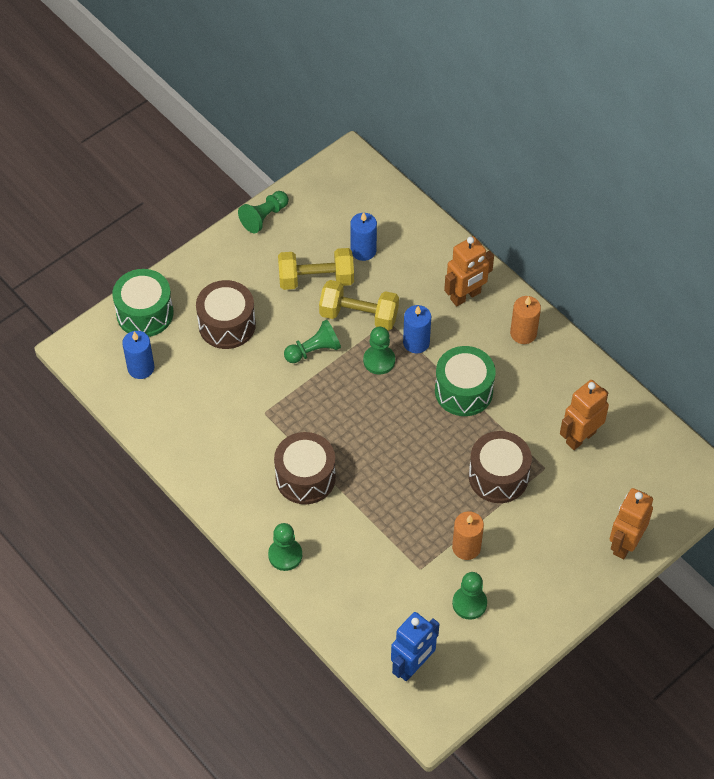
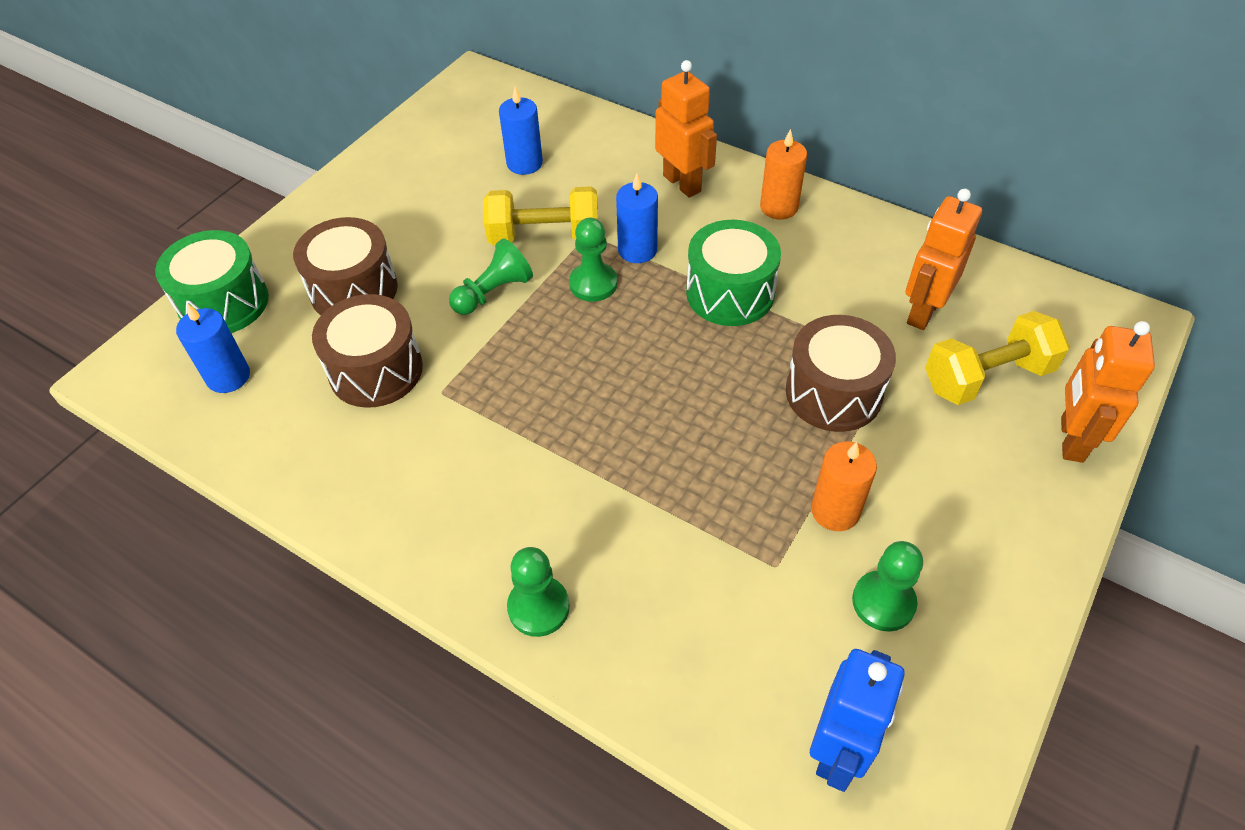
camera: 15 degrees left, 5 degrees down
(264, 217) = (377, 156): green pawn -> none
(305, 477) = (535, 471): brown drum -> brown drum (376, 370)
(316, 279) = (470, 208): yellow dumbbell -> yellow dumbbell (987, 377)
(465, 296) = (682, 183): orange robot -> orange robot turned 75 degrees counterclockwise

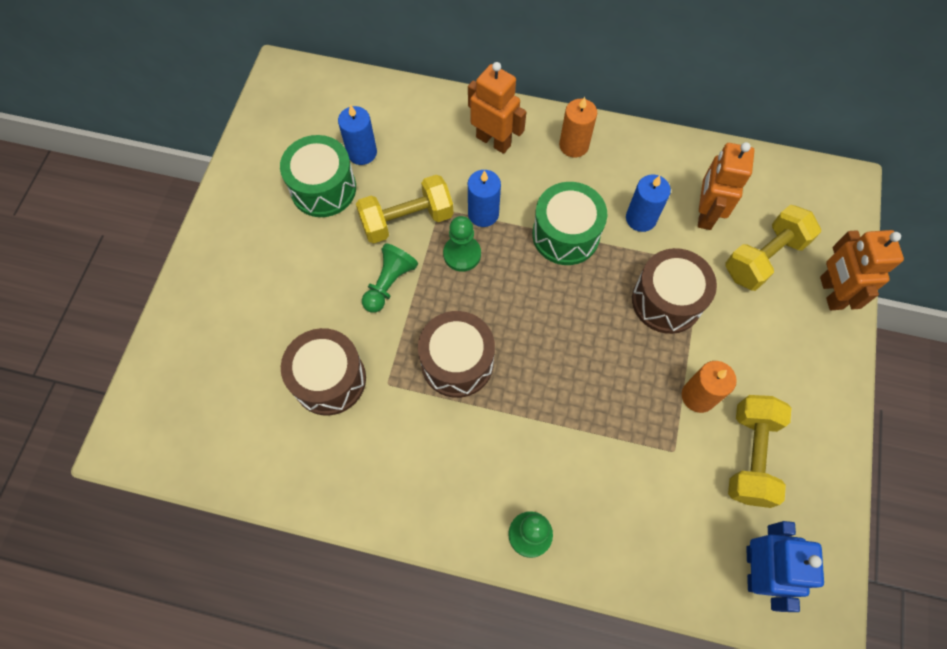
camera: 20 degrees left, 15 degrees up
(224, 303) = (177, 354): green drum -> green drum (323, 188)
(228, 377) = (215, 420): blue candle -> blue candle (641, 218)
(354, 290) = (278, 312): brown drum -> brown drum (457, 362)
(883, 602) = (750, 455): green pawn -> yellow dumbbell

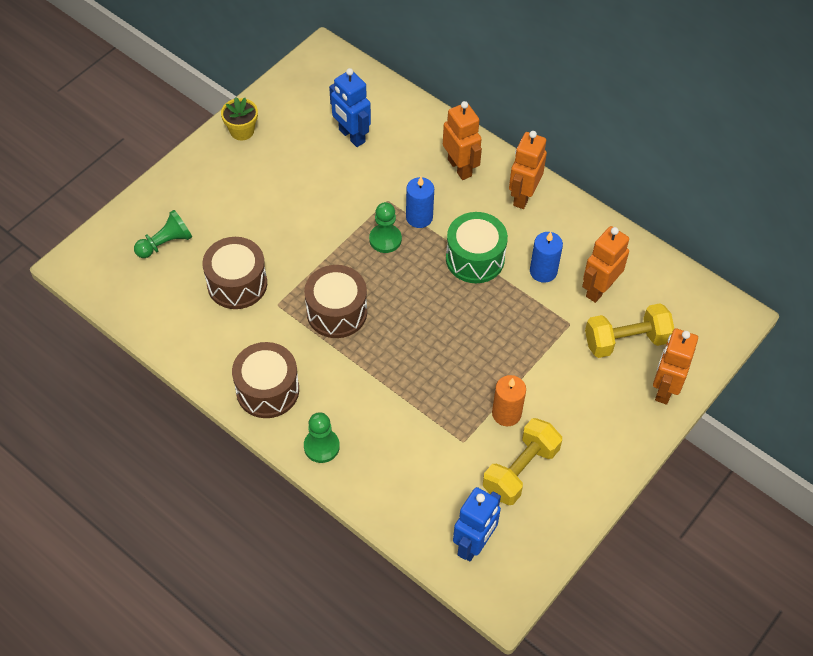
camera: 25 degrees right, 10 degrees down
(239, 196) = (242, 131): none -> yellow flower pot
(323, 188) = (307, 150): green drum -> none
(362, 153) = (351, 136): blue candle -> blue robot
(389, 283) = (318, 237): green pawn -> green pawn (165, 243)
(407, 220) = (357, 198): yellow dumbbell -> none
(574, 145) = (523, 196): orange candle -> orange robot
(666, 301) = (525, 338): brown drum -> brown drum (267, 390)

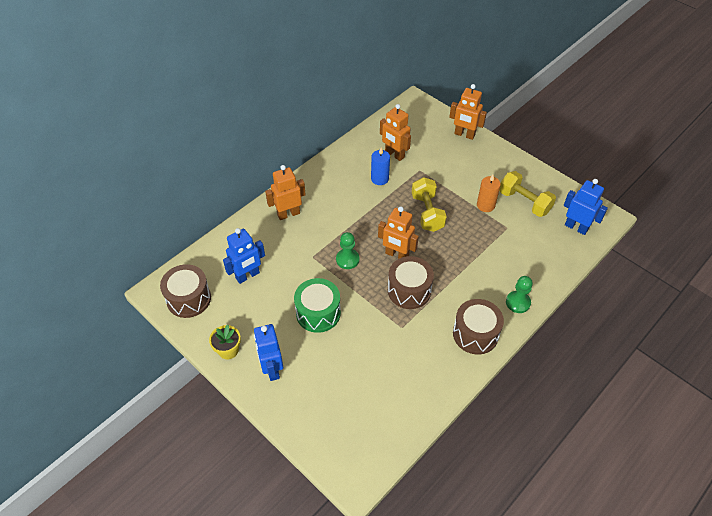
camera: 85 degrees left, 5 degrees down
(165, 243) = (339, 406): green pawn -> none
(216, 174) = (272, 369): none -> blue robot
(237, 284) = (382, 353): brown drum -> brown drum (189, 299)
(419, 217) = (330, 239): blue candle -> none
(475, 258) = (367, 211): green drum -> green drum (318, 313)
(523, 196) = (318, 183): orange robot -> orange robot (396, 255)
(626, 341) = (432, 147): yellow dumbbell -> yellow dumbbell (427, 213)

